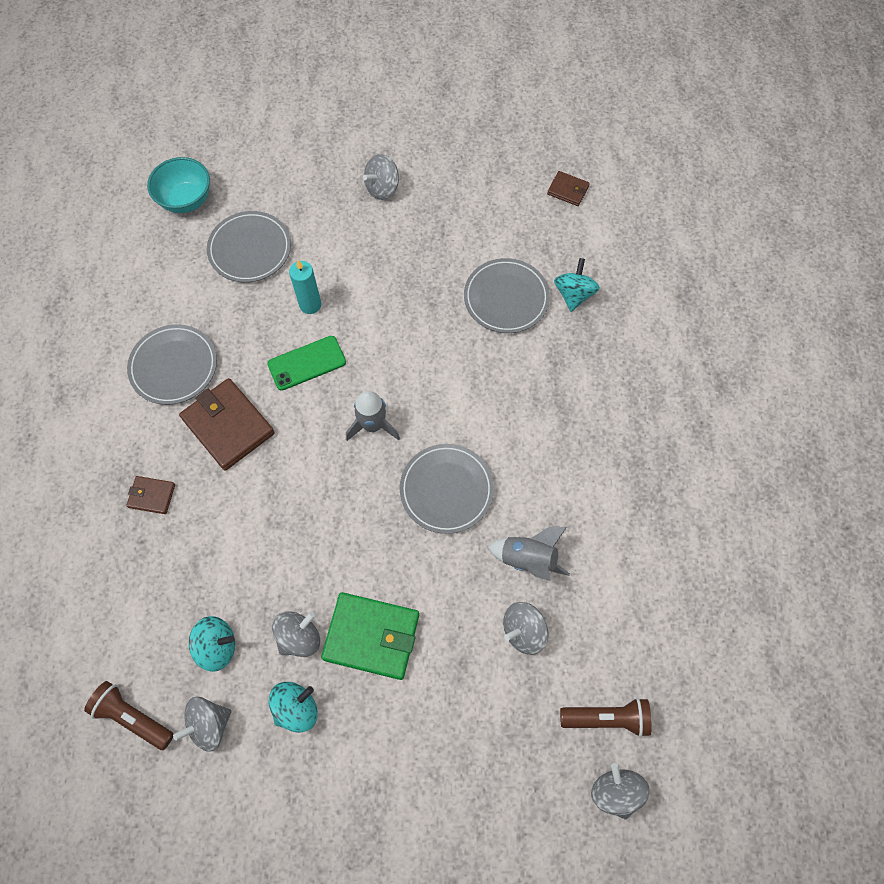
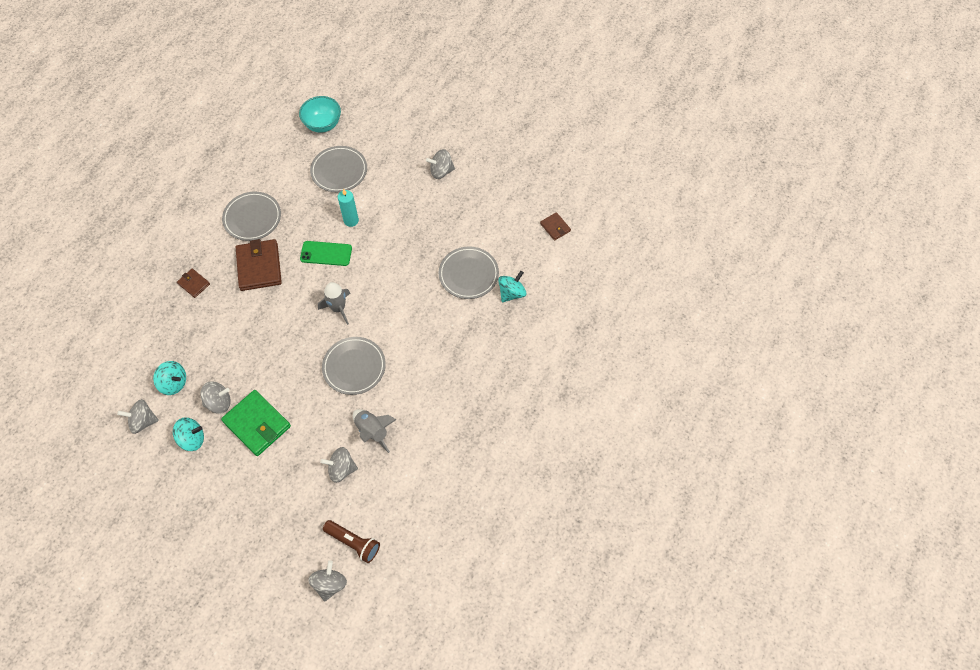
camera: 30 degrees right, 5 degrees down
(133, 717) = (108, 395): brown flashlight -> none

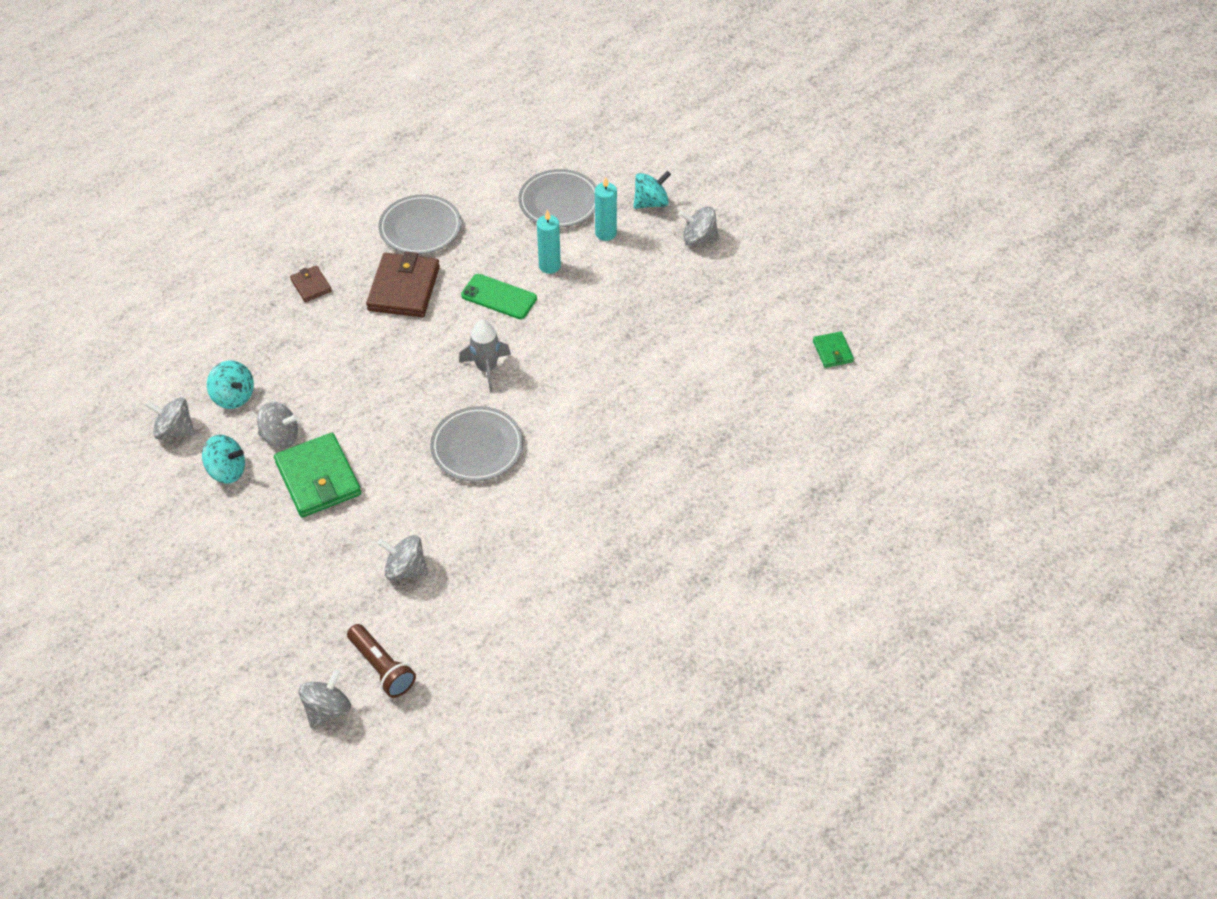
camera: 20 degrees right, 10 degrees down
(323, 124) = (561, 141): turquoise bowl -> none
(373, 431) = (468, 535): grey rocket -> none
(379, 185) = (605, 233): none -> turquoise candle
(468, 274) = (683, 377): grey plate -> none
(511, 293) = (735, 417): turquoise spinning top -> turquoise spinning top (651, 203)
(555, 227) = (832, 351): brown wallet -> green wallet

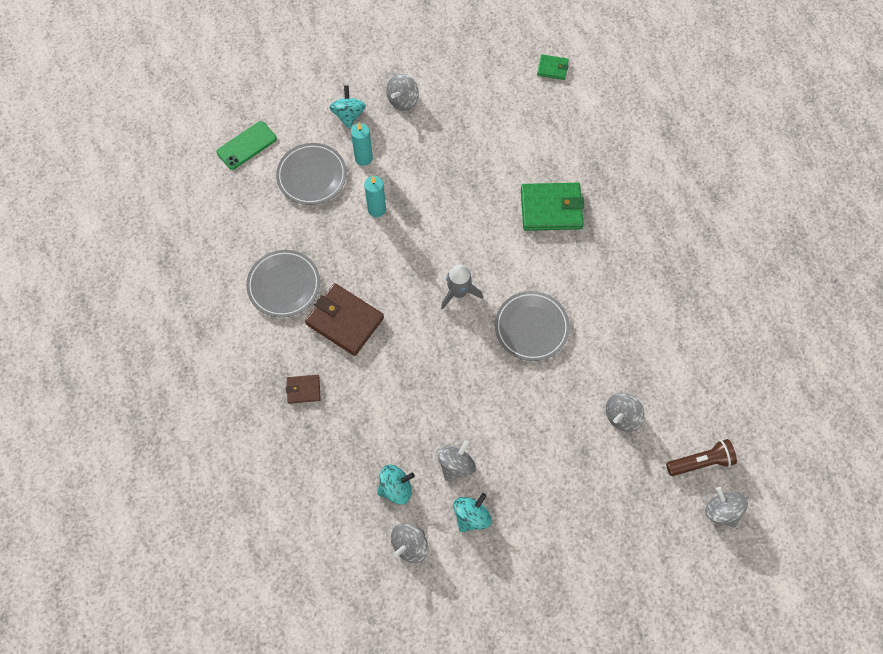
camera: 65 degrees left, 15 degrees up
(318, 478) = (510, 450): green wallet -> green wallet (551, 209)
(499, 297) = (390, 256): green phone -> green phone (246, 145)

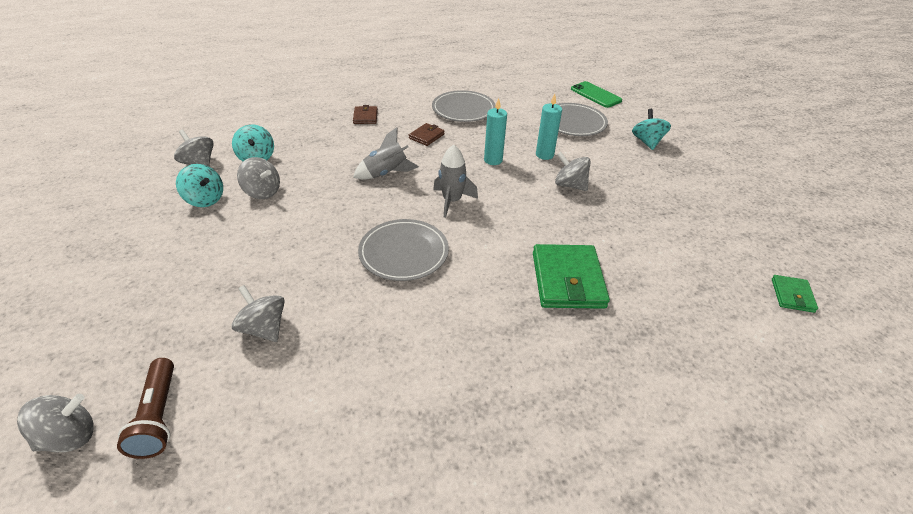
camera: 90 degrees right, 25 degrees down
(345, 321) = (426, 136): brown wallet -> brown wallet, size x0.51
(348, 115) = (647, 142): turquoise spinning top -> turquoise spinning top turned 90 degrees counterclockwise
(363, 158) = (600, 149): turquoise candle -> turquoise candle (493, 160)
(403, 100) = (679, 173): grey spinning top -> grey spinning top (570, 185)
(417, 354) = (386, 173): none -> grey rocket

